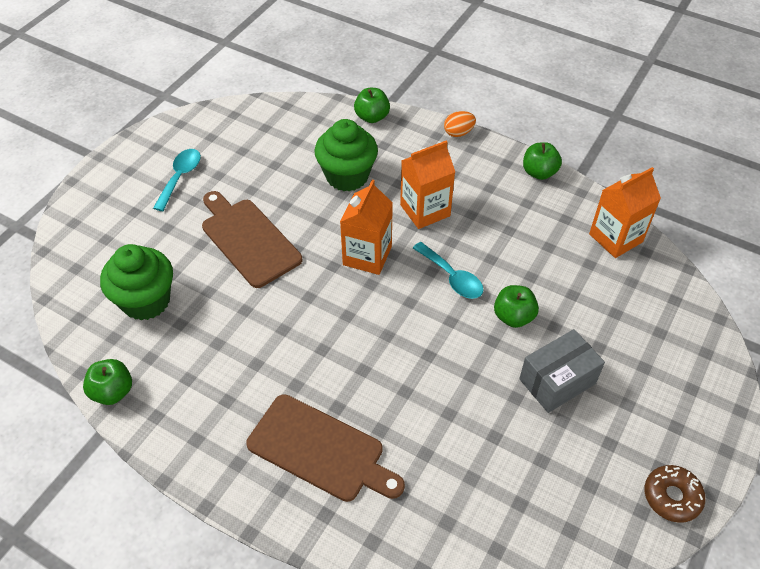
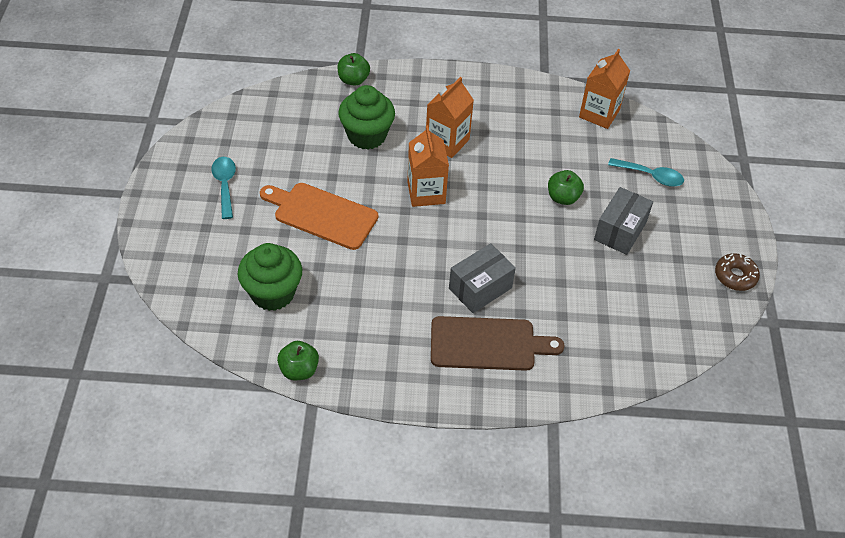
camera: 30 degrees left, 0 degrees up
(248, 240) = (322, 215): brown cutting board -> orange cutting board
(354, 382) = (480, 288): none -> grey box
(452, 277) = (501, 185): turquoise spoon -> turquoise spoon (651, 176)
(458, 133) = (432, 70): orange egg -> none
(539, 172) = (514, 82): green apple -> none

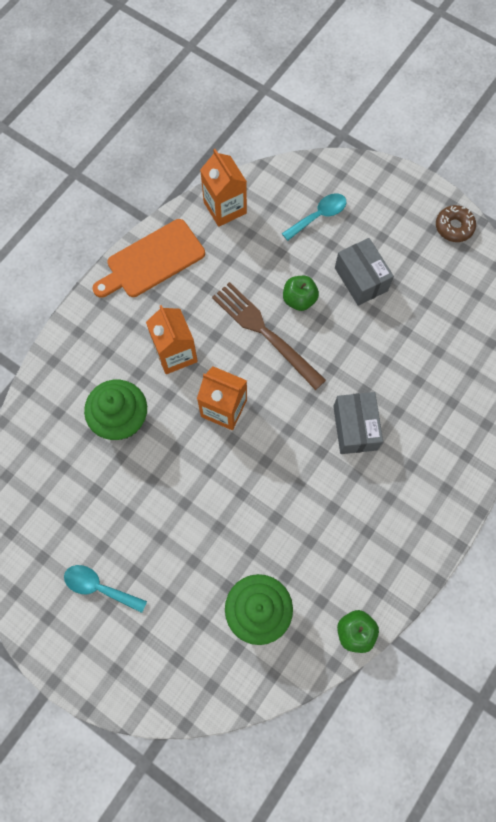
camera: 55 degrees left, 20 degrees up
(322, 215) = (193, 515): orange cutting board -> orange cutting board (152, 260)
(353, 80) = (40, 390): green apple -> none
(487, 344) = (414, 457): brown cutting board -> none
(513, 189) = (265, 332): none -> brown fork

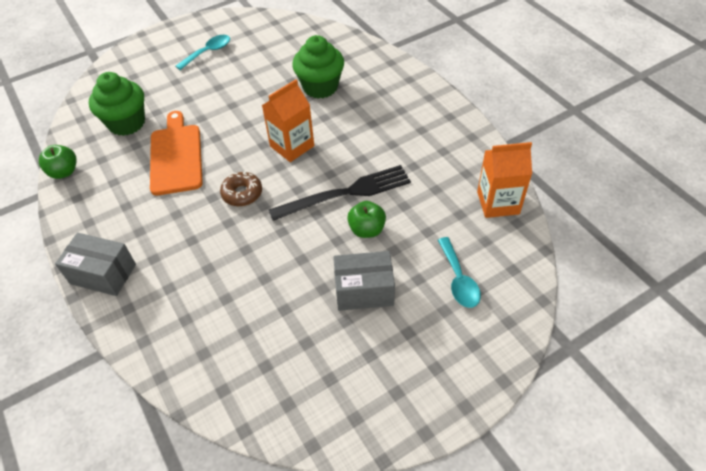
camera: 115 degrees right, 20 degrees down
(152, 260) = (458, 136): orange cutting board -> orange cutting board (176, 156)
(175, 353) = (359, 129): orange carton -> none
(265, 332) = (346, 193): brown fork -> black fork
(355, 428) = (216, 229): grey box -> grey box (103, 274)
(454, 227) = (389, 420): brown donut -> brown donut (242, 193)

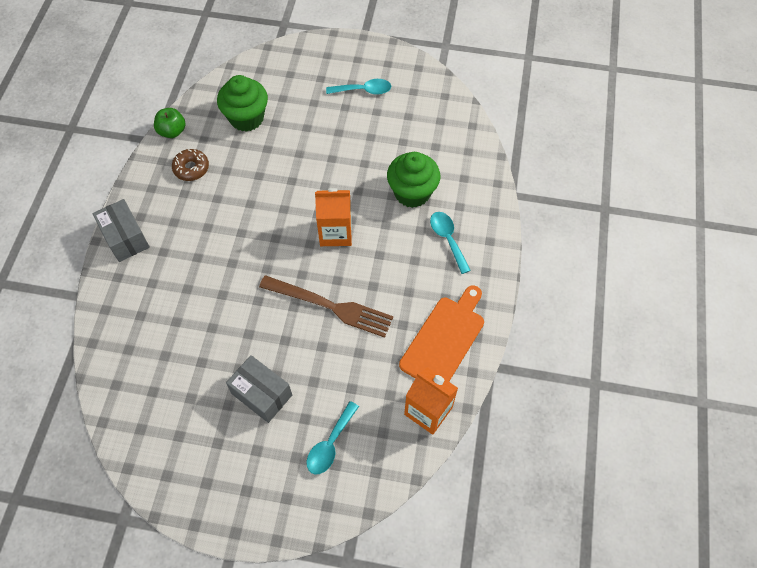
camera: 40 degrees right, 10 degrees up
(176, 156) = (251, 176): orange cutting board -> orange cutting board (444, 339)
(242, 193) = (263, 246): brown donut -> brown donut (191, 168)
(346, 193) = (330, 306): black fork -> brown fork
(367, 230) = (313, 349): green apple -> none
(379, 96) = (447, 239): none -> turquoise spoon

